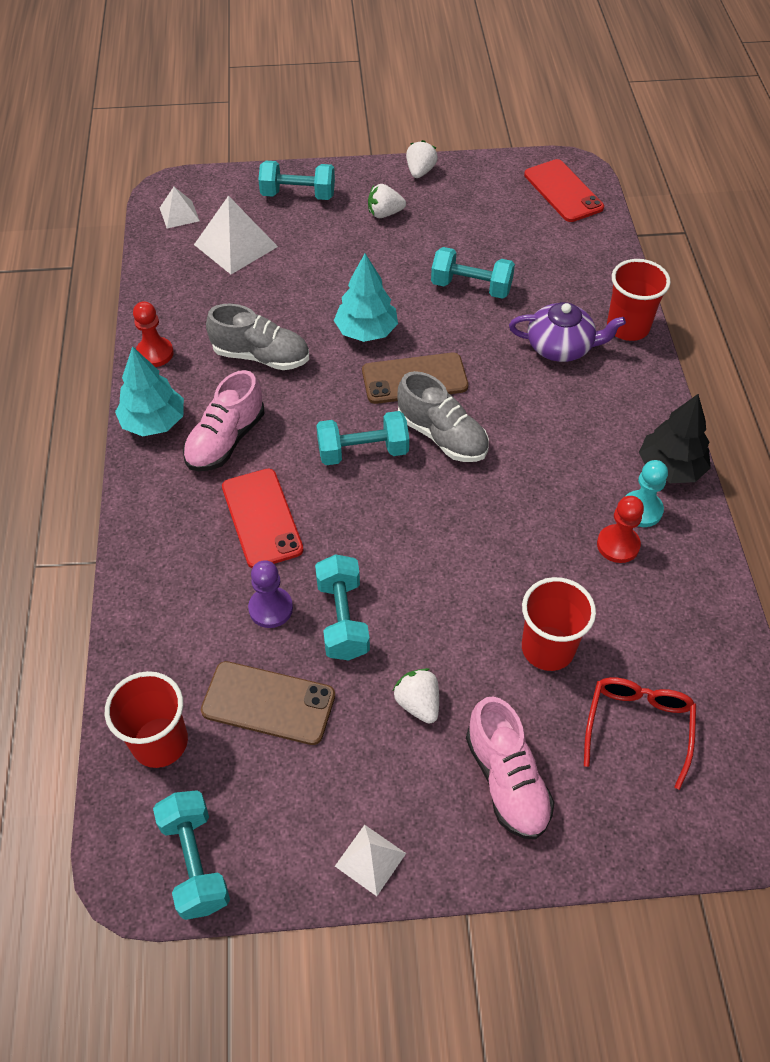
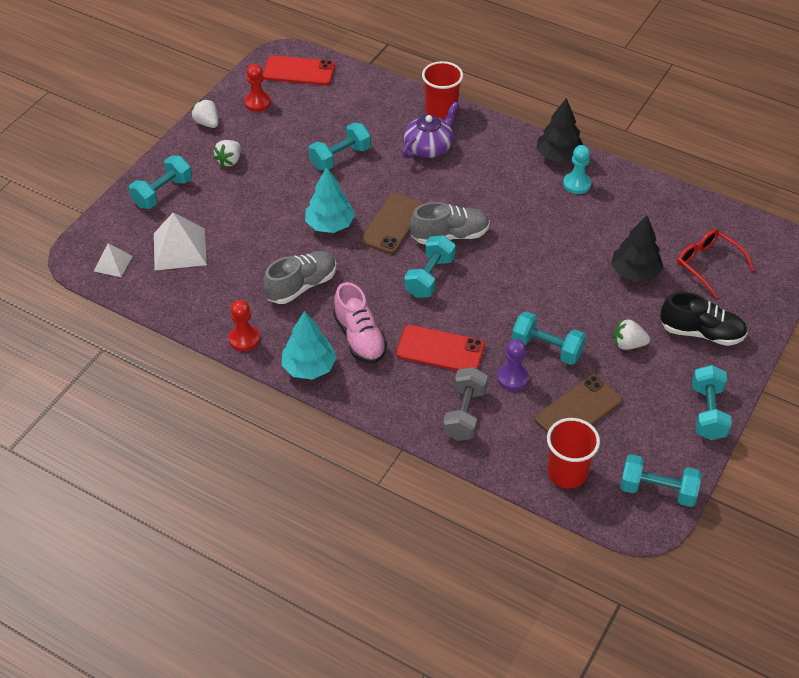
camera: 55 degrees left, 5 degrees down
(182, 591) = (464, 414): none -> grey dumbbell
(370, 859) = (708, 412): white pyramid -> turquoise dumbbell
(506, 780) = (701, 333): pink shoe -> black shoe
(548, 648) = (635, 272): red cup -> black tree
(618, 545) = (592, 207): red pawn -> red pawn (257, 103)

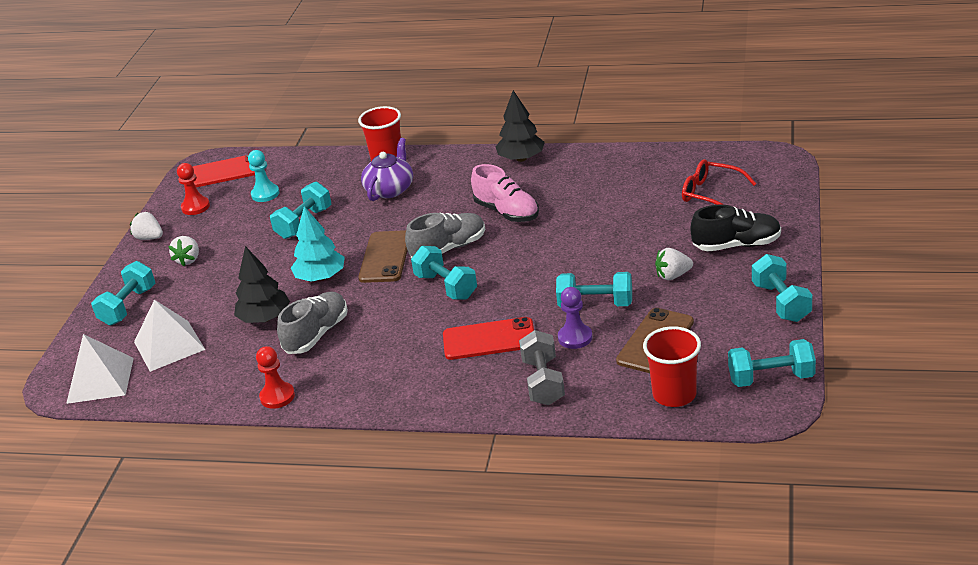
camera: 15 degrees left, 15 degrees down
(113, 263) = (100, 380): white pyramid -> white pyramid, size x1.75
(309, 367) = (359, 397): turquoise tree -> none
(359, 338) = (400, 356): pink shoe -> pink shoe (507, 212)
(429, 277) = (446, 286): turquoise dumbbell -> turquoise dumbbell turned 45 degrees counterclockwise
(577, 184) = (551, 173): turquoise pawn -> turquoise pawn (265, 194)
(635, 272) = (646, 220): black tree -> black tree (265, 318)

